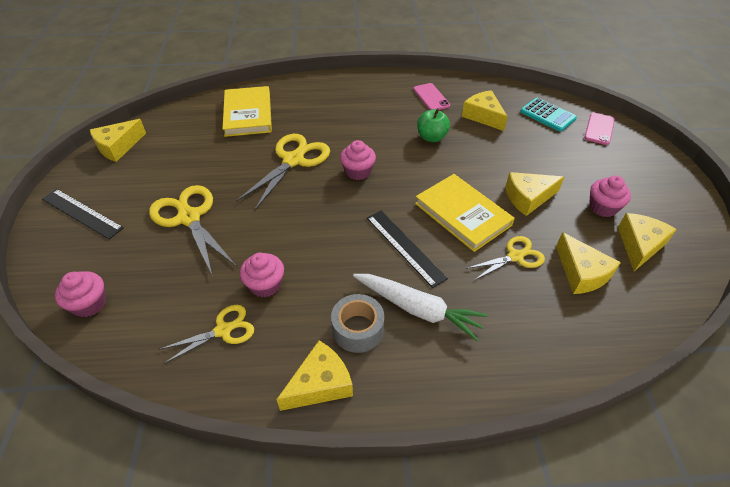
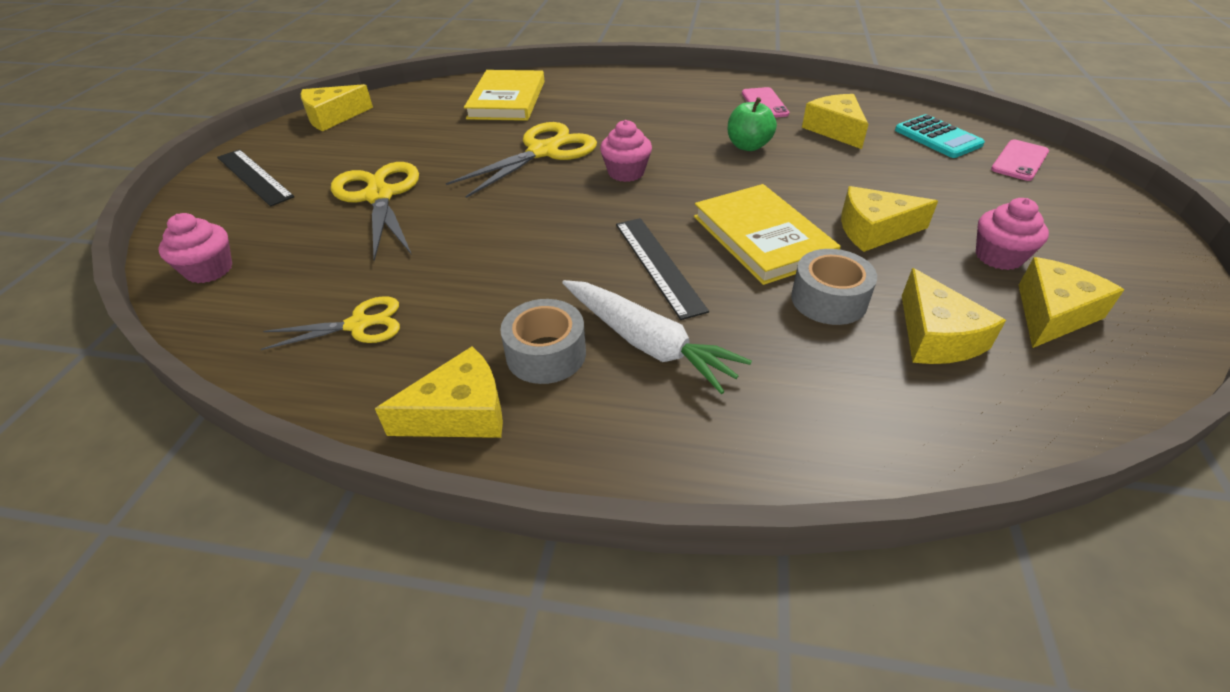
camera: 15 degrees right, 5 degrees down
(265, 285) = (440, 282): pink cupcake -> none
(515, 256) = (829, 299): yellow scissors -> grey tape

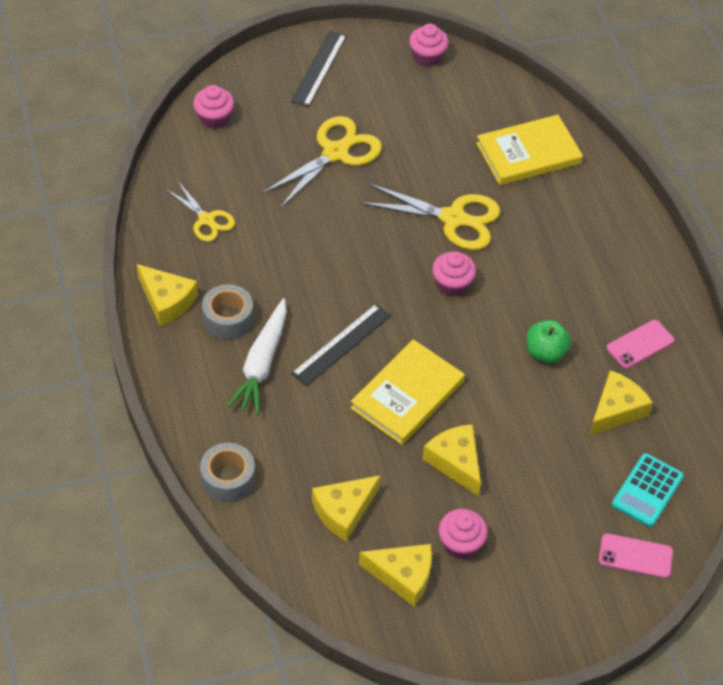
camera: 60 degrees right, 10 degrees up
(333, 117) = (427, 56): yellow cheese -> pink cupcake
(829, 299) = (353, 448): grey tape -> grey tape (228, 479)

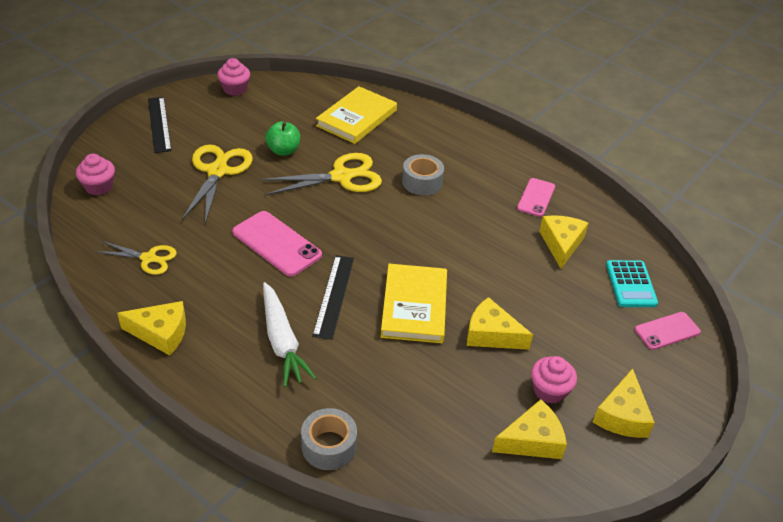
camera: 35 degrees left, 10 degrees down
(228, 319) = (226, 321): grey tape -> grey tape (422, 182)
(331, 263) = (276, 244): none -> pink phone
(344, 511) = (443, 417): yellow cheese -> yellow cheese (622, 415)
(452, 284) = (378, 218): pink cupcake -> none
(545, 352) = (482, 231): green apple -> green apple (283, 150)

